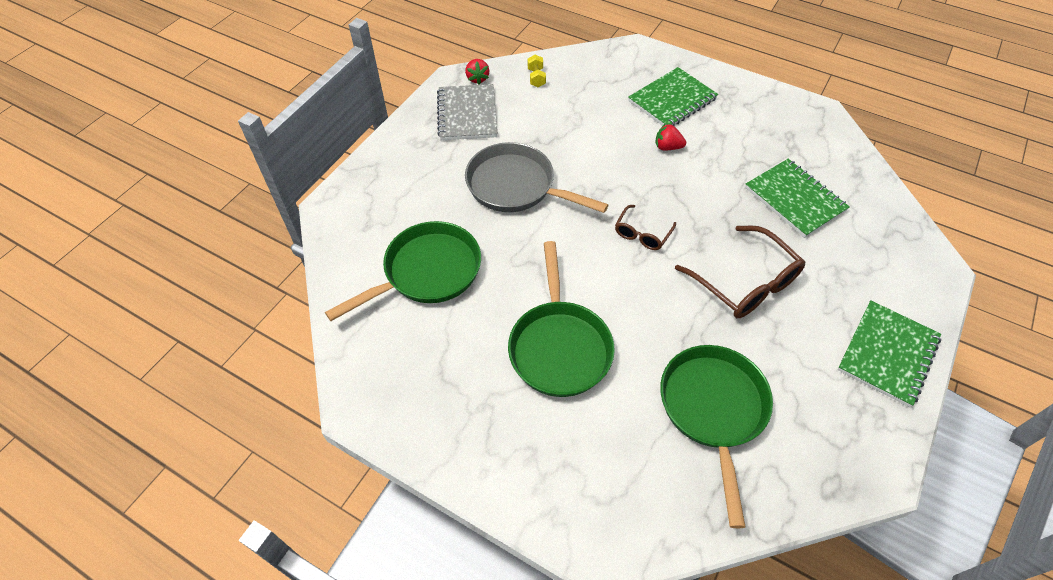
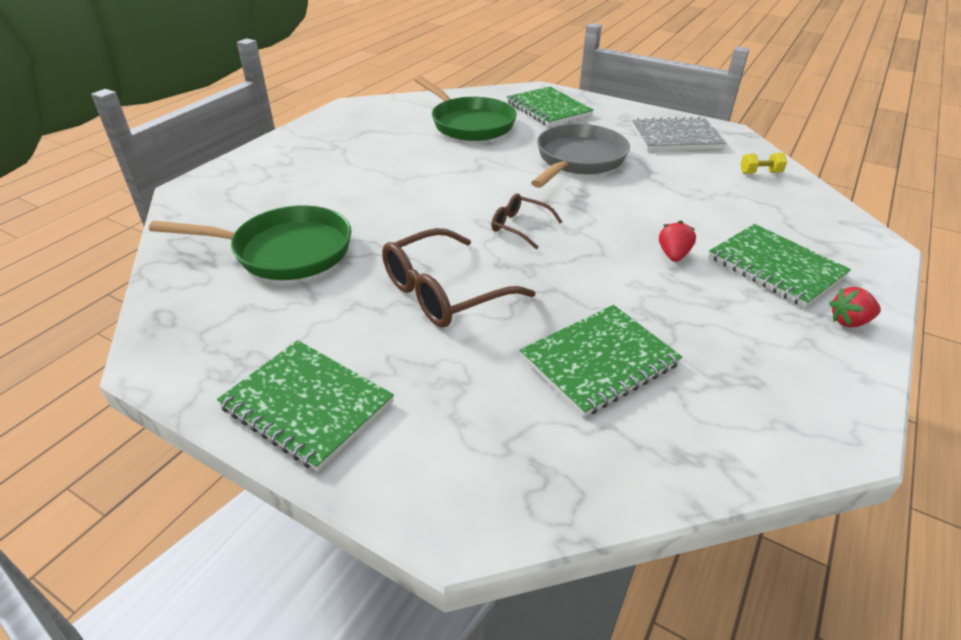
camera: 90 degrees right, 15 degrees down
(390, 201) = (548, 109): none -> green notebook
(477, 78) = (737, 142): red strawberry -> red strawberry (849, 321)
(559, 347) = (381, 176): green pan -> none

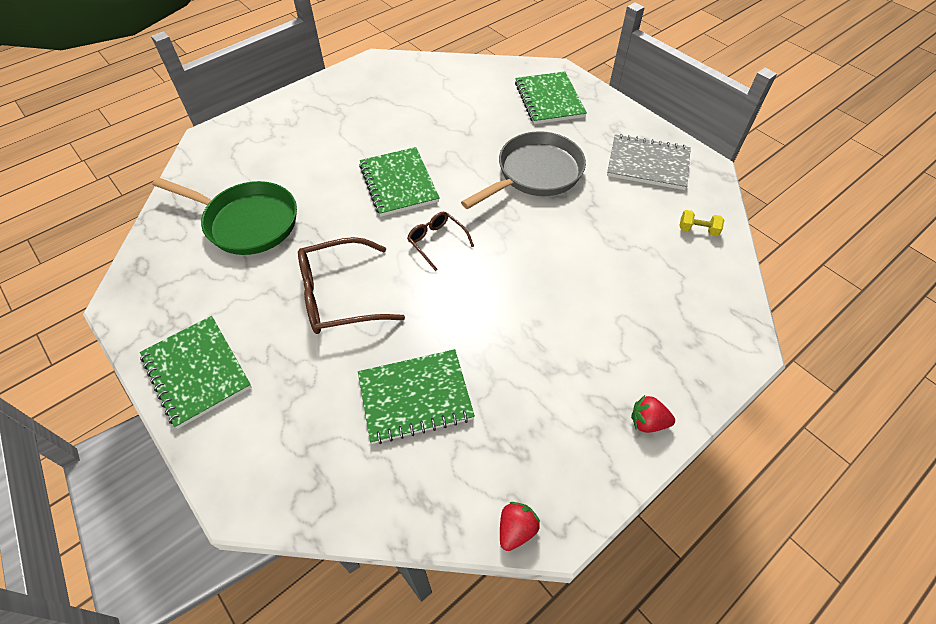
camera: 20 degrees right, 15 degrees up
(469, 124) = (465, 106): green pan -> none
(673, 255) = (545, 308): red strawberry -> red strawberry (516, 529)
(775, 267) = (627, 346): green notebook -> green notebook (398, 183)

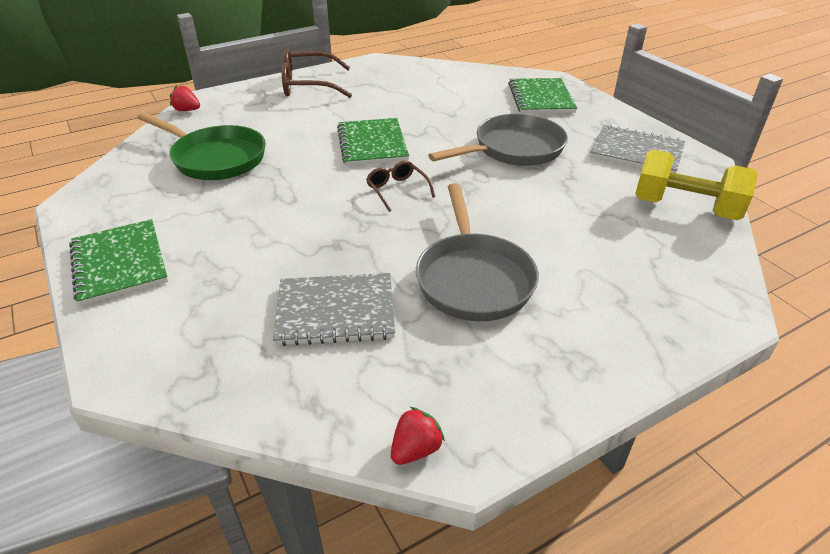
camera: 10 degrees right, 15 degrees down
(339, 296) = (284, 221): brown glasses -> brown glasses (308, 85)
(415, 397) = (335, 312): green notebook -> grey notebook
(528, 340) = (473, 278): none -> grey pan
(647, 422) = (598, 368): red strawberry -> red strawberry (187, 110)
(698, 230) = (685, 208): yellow dumbbell -> yellow dumbbell, size x2.38

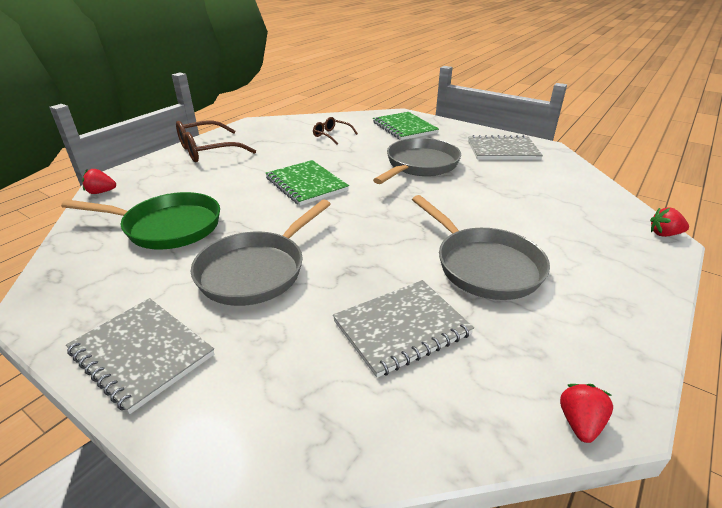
camera: 25 degrees left, 5 degrees down
(119, 263) = (141, 354): green notebook -> grey notebook
(256, 220) = (256, 270): none -> grey pan
(397, 190) = (360, 214): brown glasses -> brown glasses (331, 135)
(685, 208) = (568, 179): yellow dumbbell -> none
(736, 308) = (664, 234): none -> red strawberry

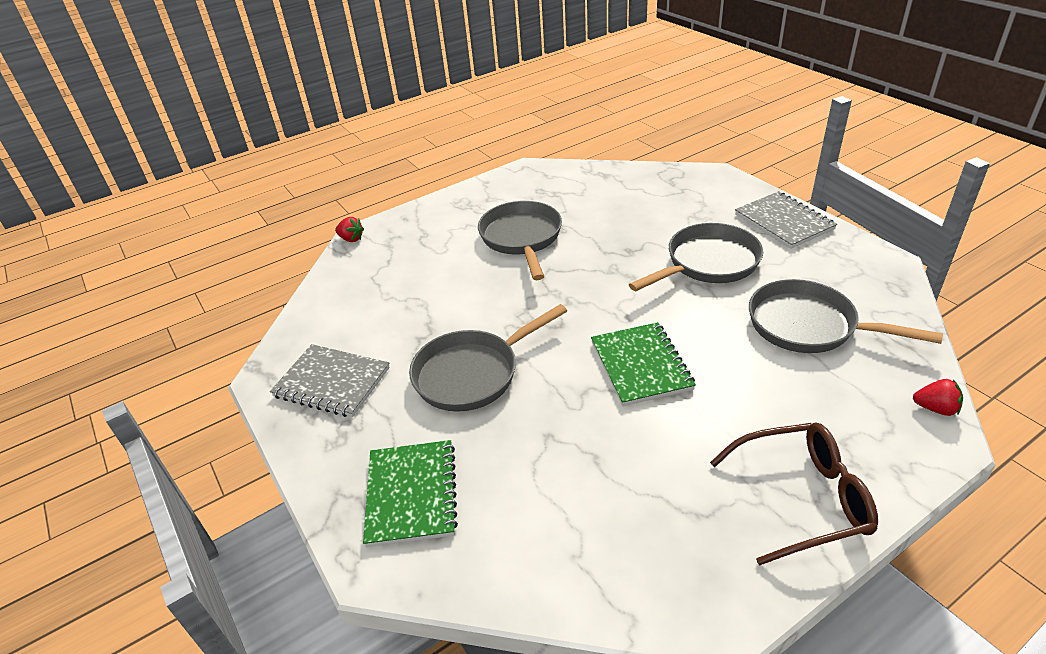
camera: 155 degrees left, 5 degrees up
(167, 227) = (808, 326): green pan -> grey pan
(331, 135) = (560, 499): brown glasses -> none
(402, 328) = (610, 211): grey notebook -> none
(579, 423) = (549, 167): red strawberry -> none

